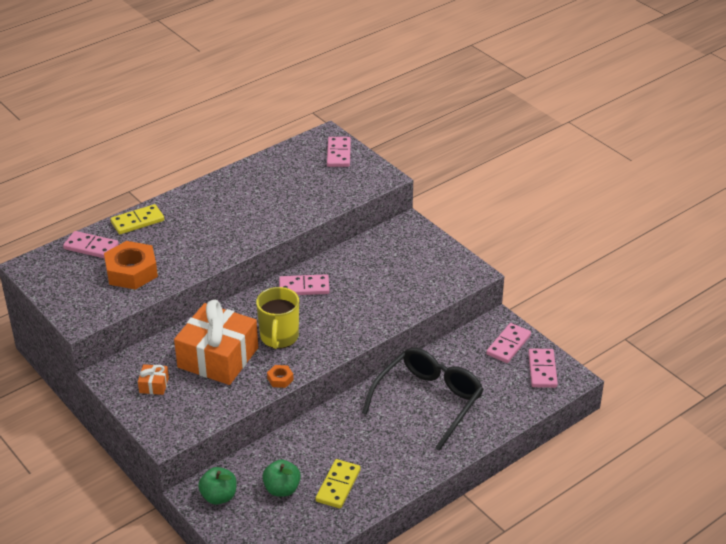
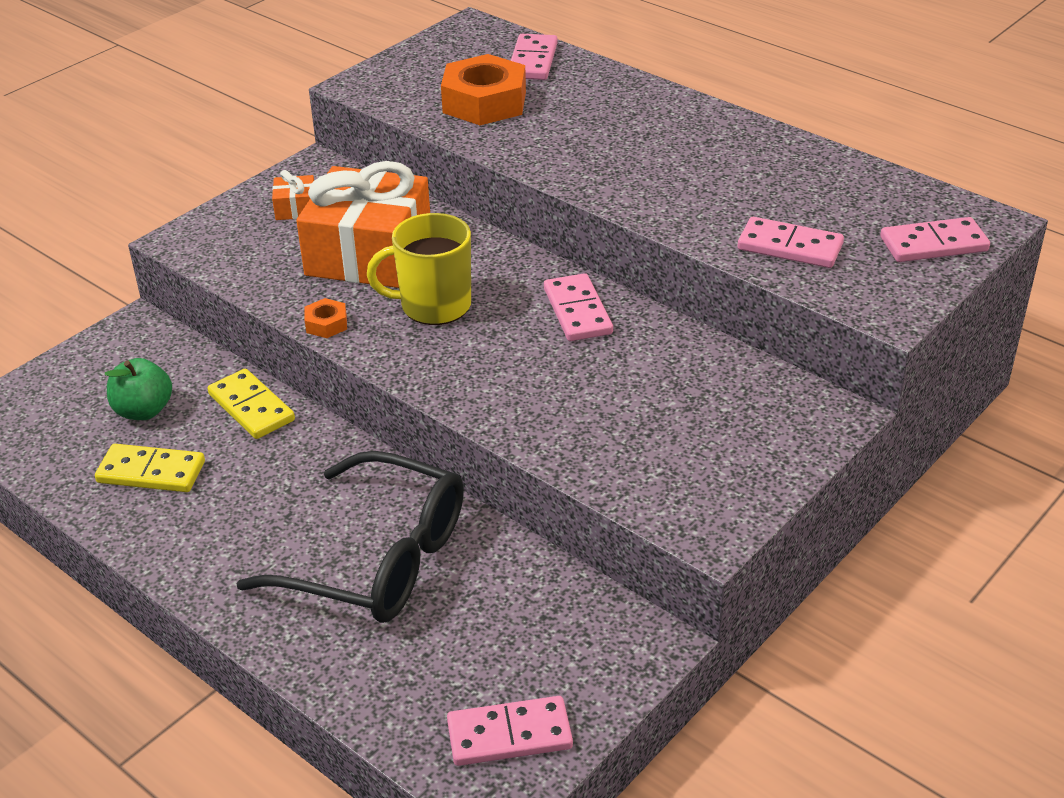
camera: 80 degrees right, 0 degrees up
(137, 221) = (613, 84): yellow domino -> yellow domino (251, 407)
(219, 496) = (129, 350): green apple -> none
(508, 345) = (578, 666): pink domino -> pink domino (790, 247)

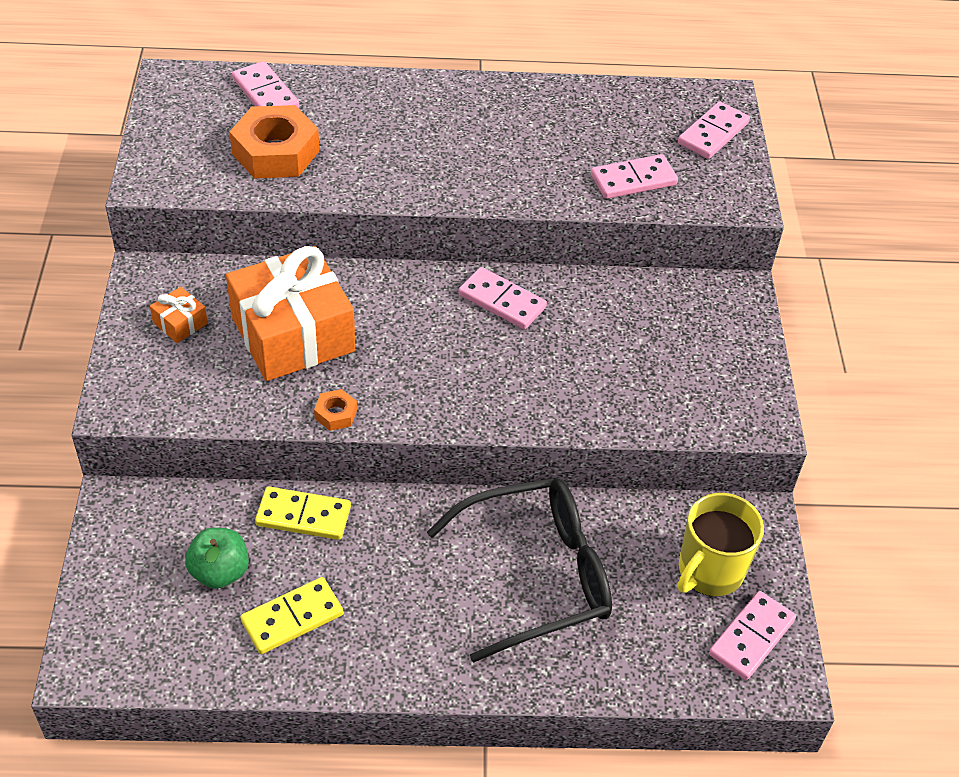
camera: 45 degrees left, 10 degrees up
(433, 306) = (397, 353): yellow mug -> yellow mug (709, 571)

